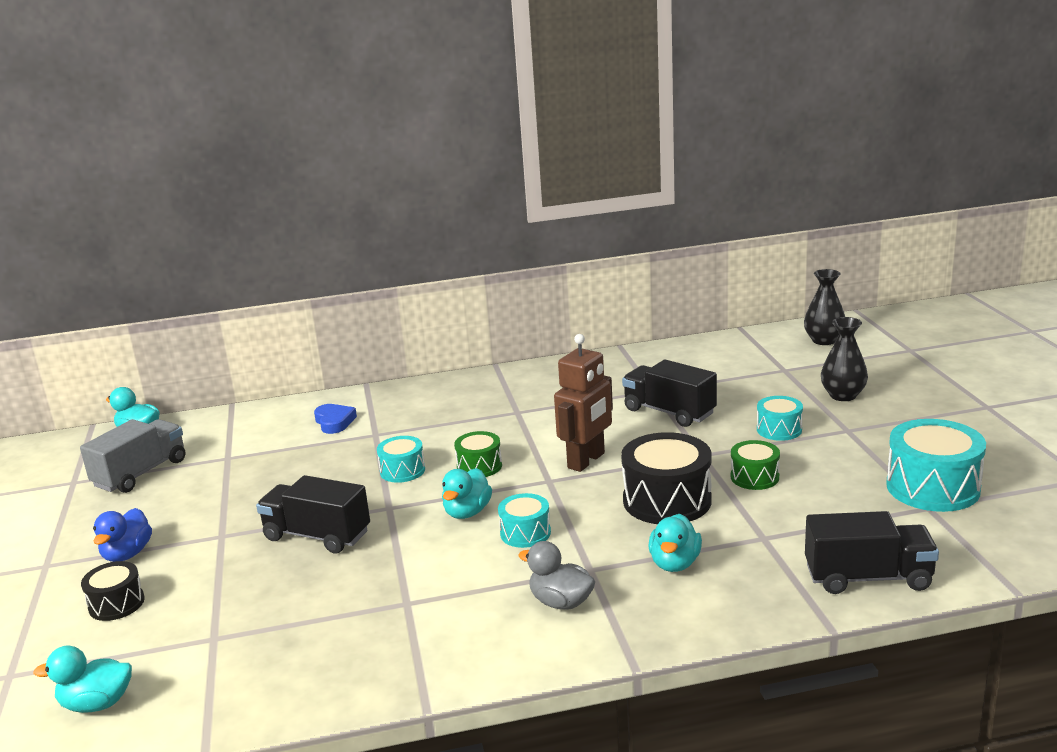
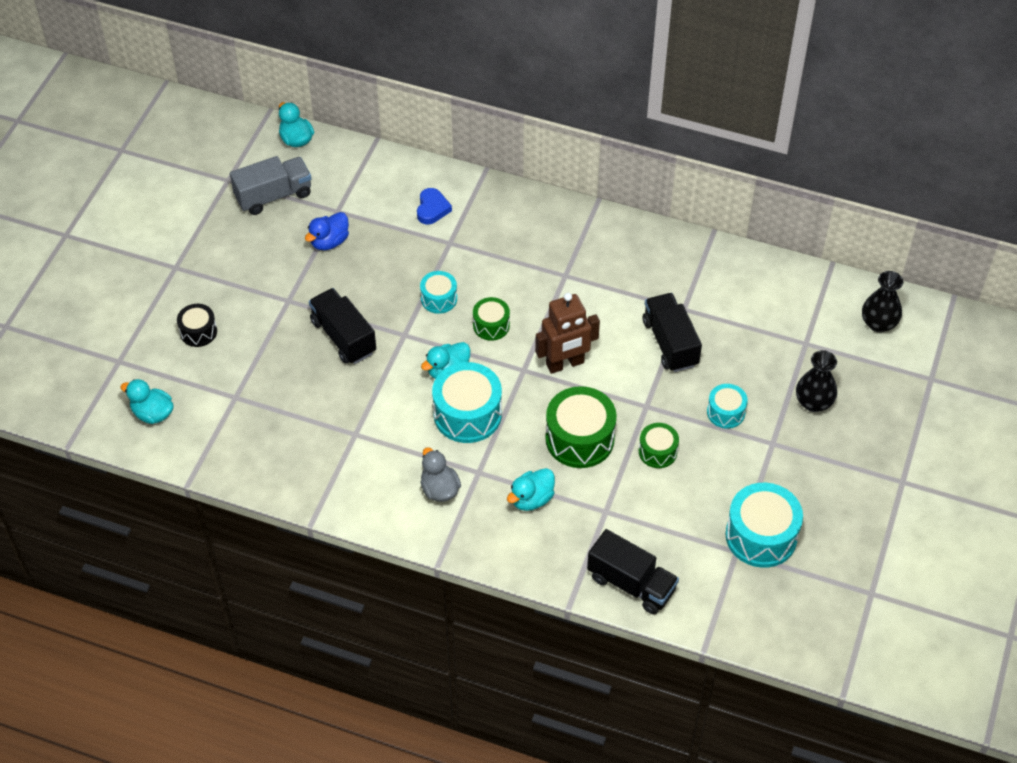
camera: 30 degrees right, 30 degrees up
(127, 554) = (225, 285): blue duck -> blue duck (329, 242)
(525, 533) = (467, 414): turquoise drum -> turquoise drum, size x1.79
(667, 501) = (580, 439): black drum -> green drum

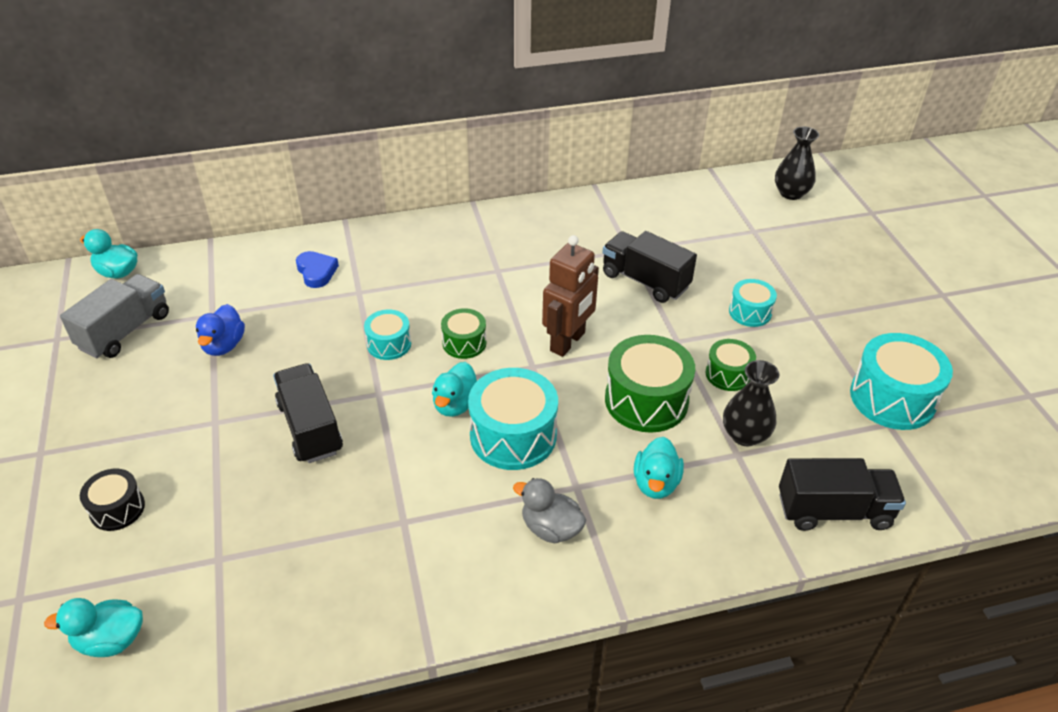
camera: 35 degrees left, 10 degrees down
(343, 337) = (310, 428): black truck -> black truck turned 45 degrees clockwise
(813, 402) = (809, 270): black vase -> black vase (745, 435)

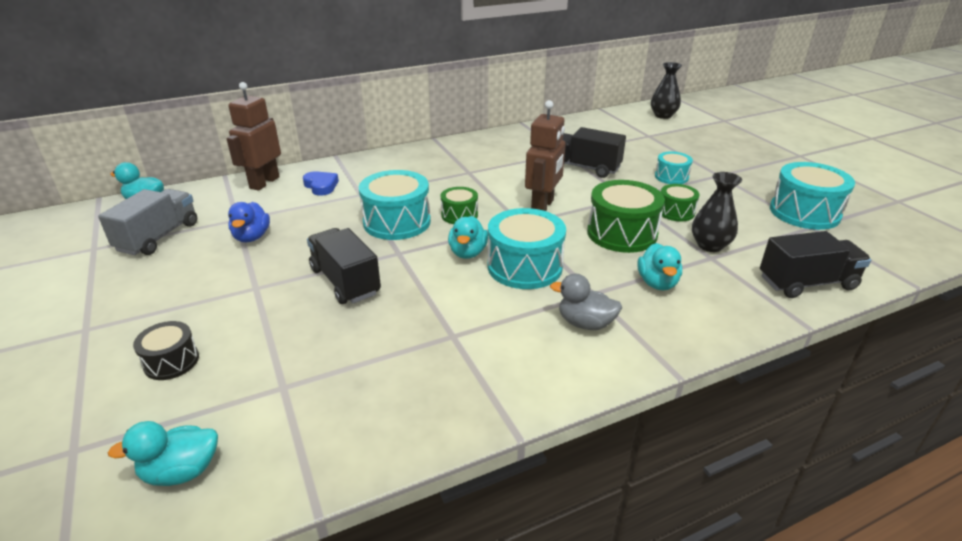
camera: 10 degrees left, 10 degrees down
(252, 257) = (264, 182): none -> brown robot
(389, 344) = (397, 222): turquoise drum -> turquoise drum, size x1.79

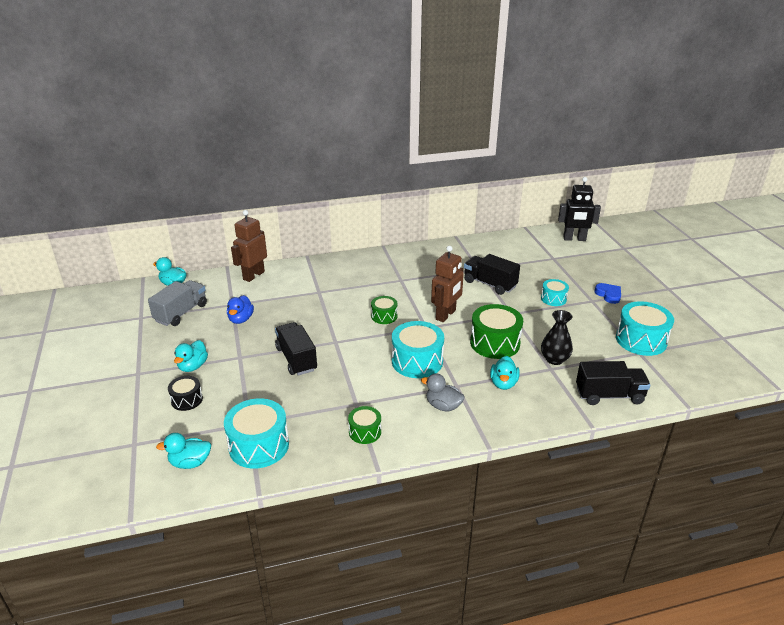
camera: 10 degrees right, 0 degrees up
(321, 186) = (292, 282): blue heart -> blue heart (608, 295)
(397, 222) = (339, 317): turquoise drum -> turquoise drum (259, 446)
(468, 253) = (381, 347): turquoise duck -> turquoise duck (193, 366)
(663, 115) = (574, 239): black vase -> black robot
(676, 212) = (542, 329): green drum -> green drum (365, 432)

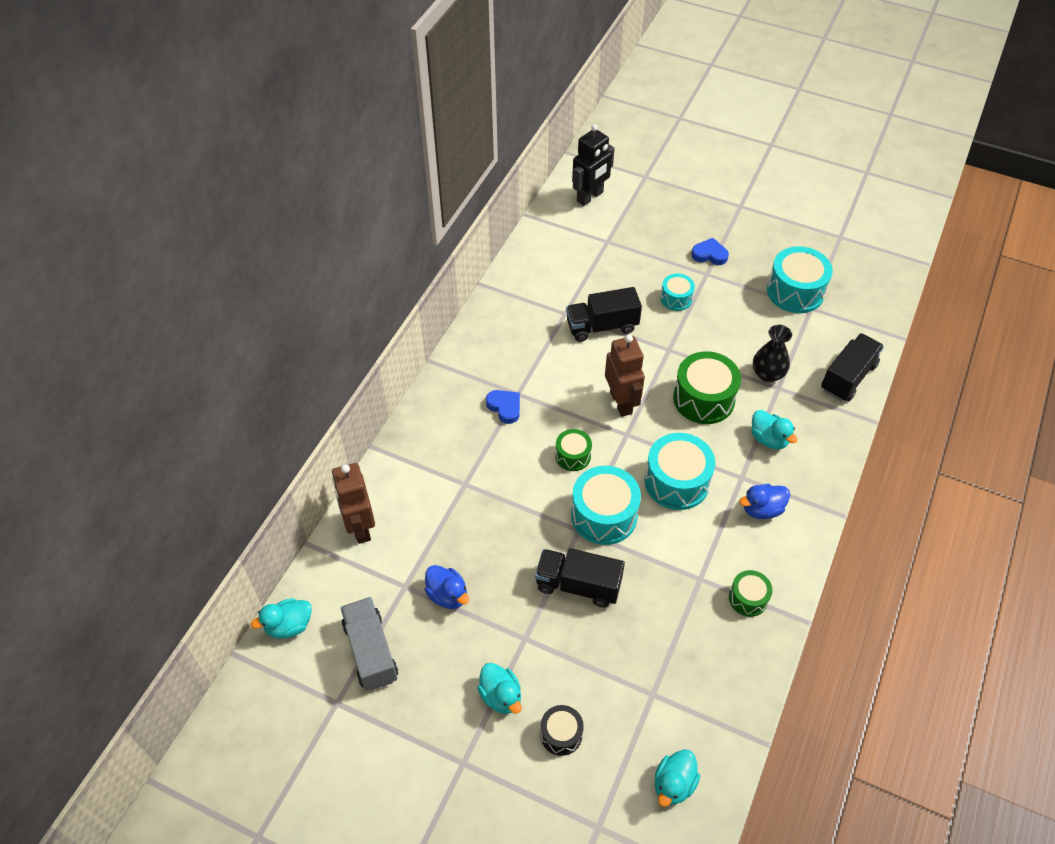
camera: 50 degrees left, 20 degrees up
(259, 446) = (696, 704): turquoise drum -> turquoise drum (604, 515)
(386, 280) = (505, 407): none -> blue heart
(443, 406) = (762, 509): grey duck -> blue duck

